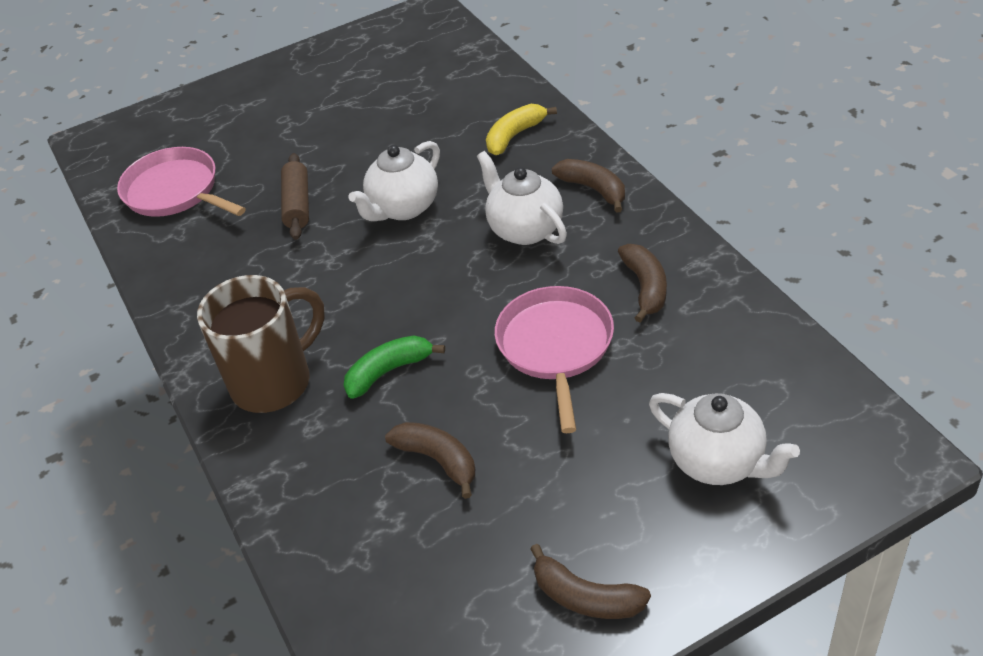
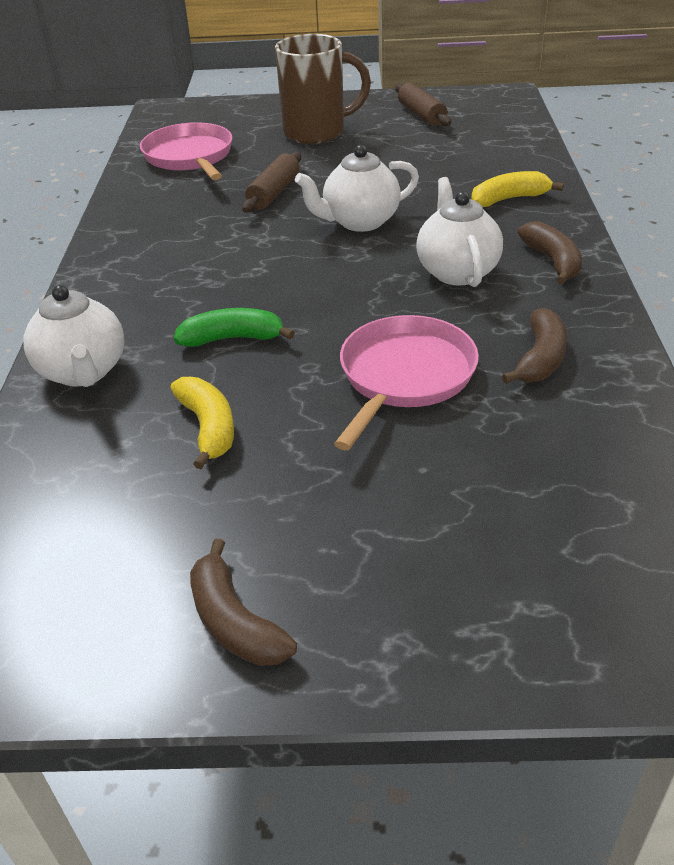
camera: 25 degrees right, 5 degrees down
(274, 381) = (133, 310): brown mug -> brown mug (317, 132)
(366, 62) = (421, 115): none -> brown rolling pin
(438, 460) = (208, 427): brown banana -> yellow banana
(718, 462) = (491, 553): white teapot -> white teapot (83, 372)

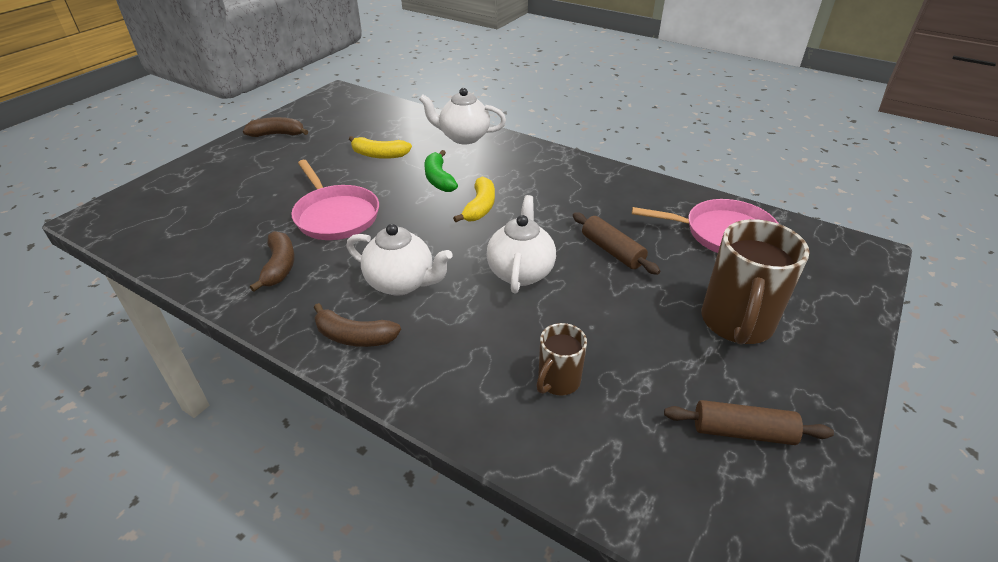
camera: 120 degrees right, 0 degrees up
(232, 338) = (439, 179): green banana -> green banana turned 135 degrees clockwise
(465, 170) = (558, 381): none -> brown mug
(509, 199) = (471, 375): yellow banana -> yellow banana (480, 207)
(540, 359) = (279, 266): brown banana -> brown banana turned 150 degrees counterclockwise

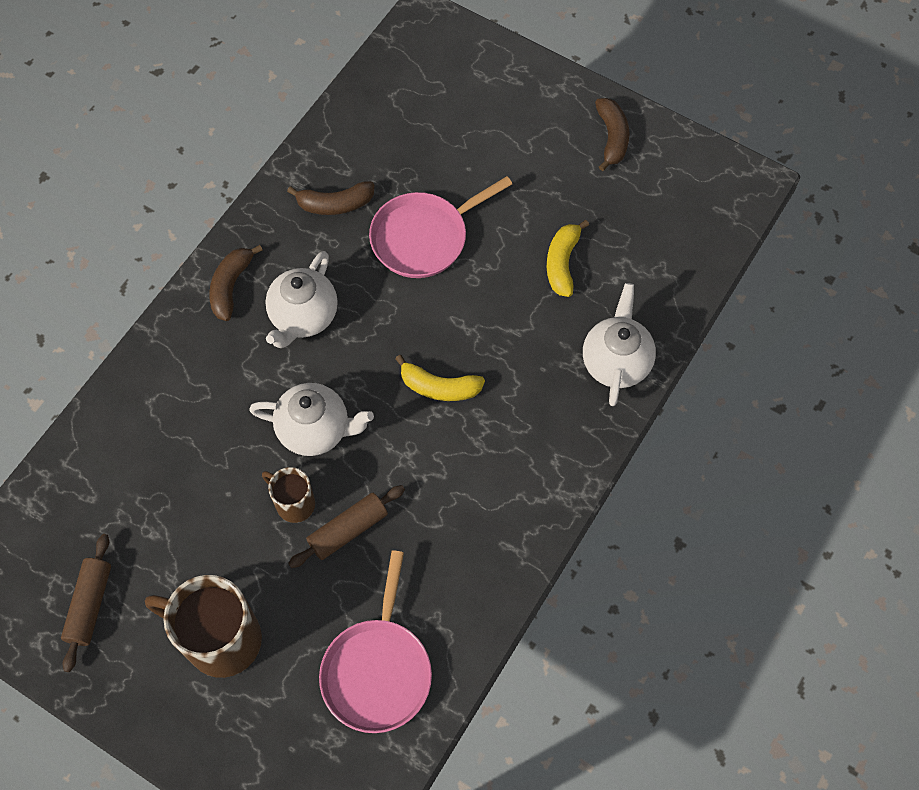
camera: 90 degrees right, 25 degrees up
(439, 179) = (503, 337): green banana -> none
(558, 381) = (161, 457): brown mug -> brown mug (294, 503)

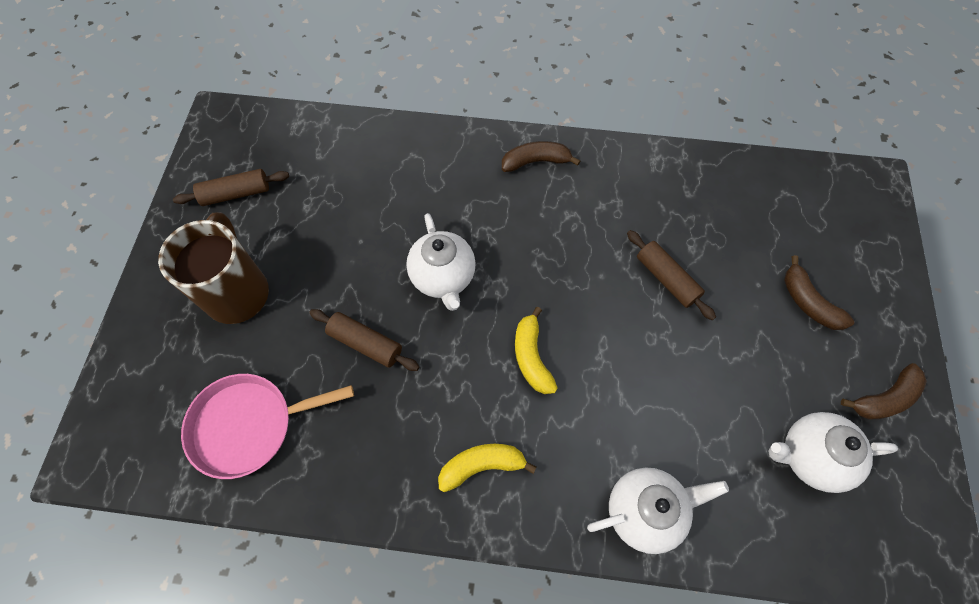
camera: 65 degrees right, 0 degrees up
(294, 503) = (372, 291): brown mug -> none
(303, 317) = (538, 223): white teapot -> white teapot (810, 456)
(335, 204) = (653, 198): brown banana -> brown banana (808, 302)
(423, 238) = (666, 279): pink pan -> brown rolling pin
(562, 263) = (718, 411): yellow banana -> yellow banana (481, 466)

